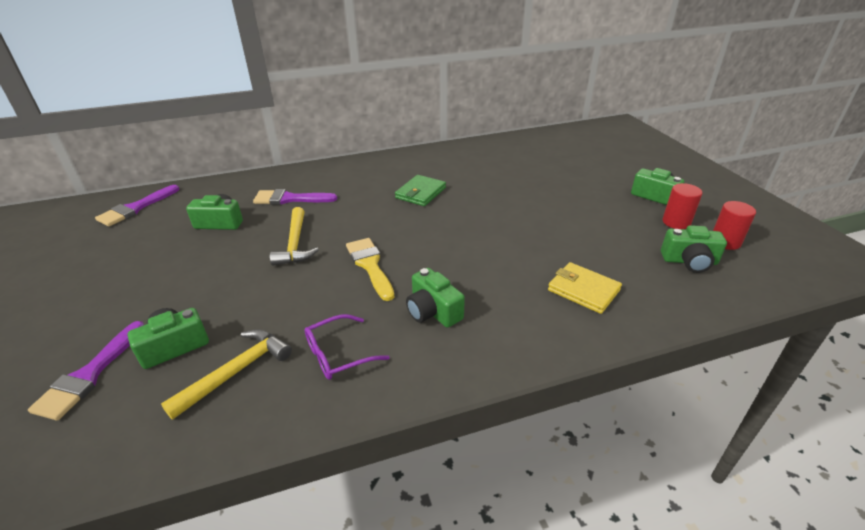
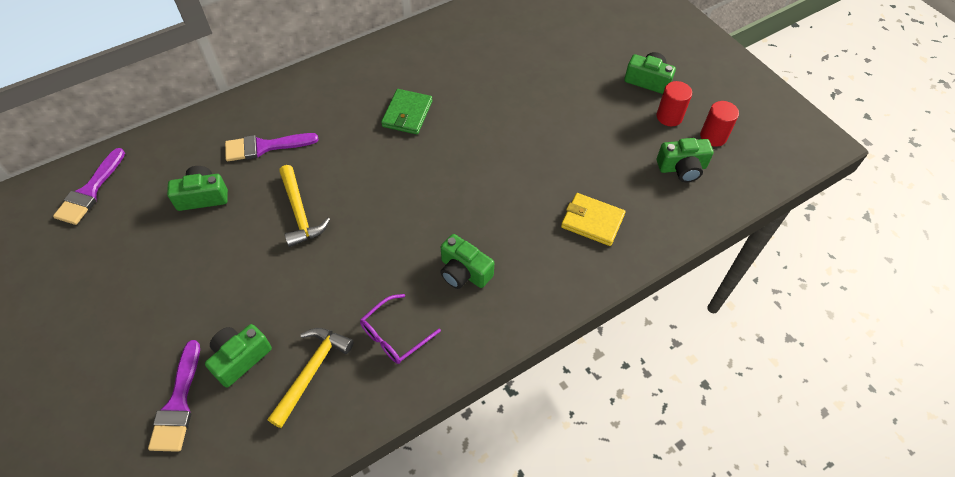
camera: 15 degrees left, 20 degrees up
(370, 265) = (387, 227): yellow brush -> none

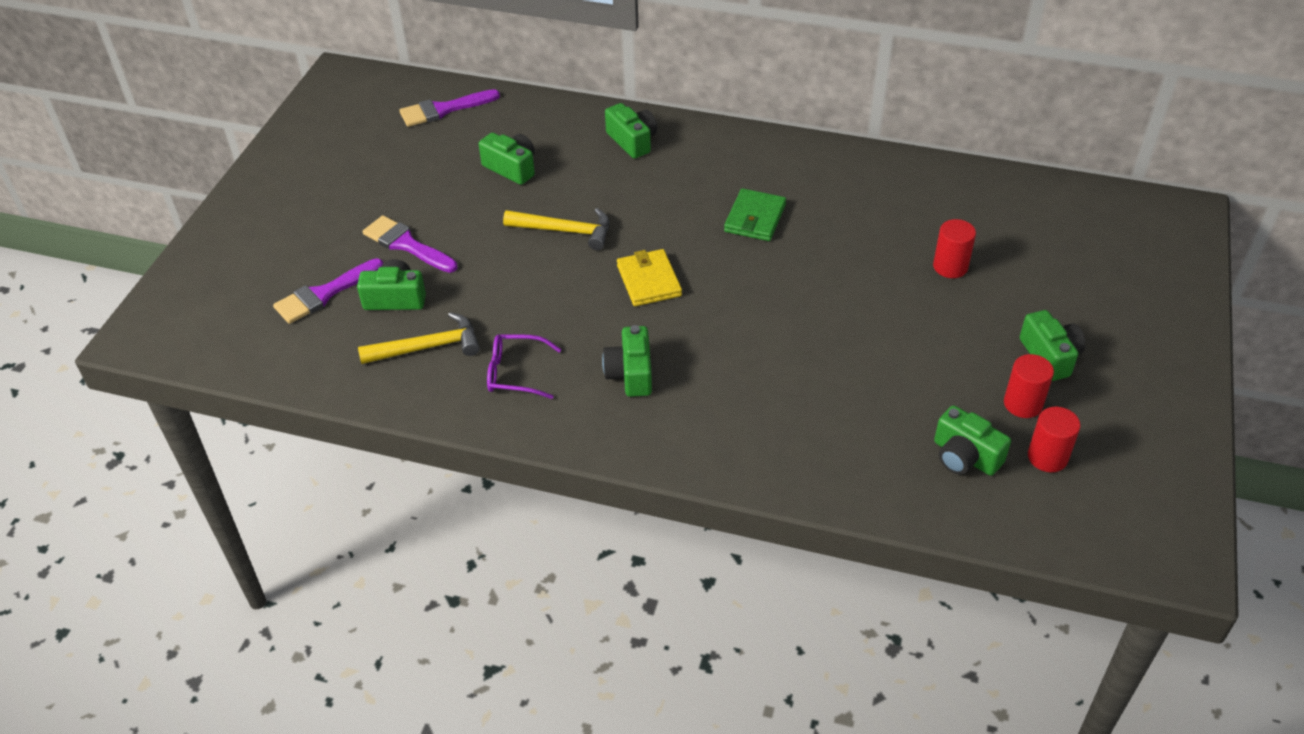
camera: 50 degrees right, 10 degrees down
(265, 117) = (632, 141): none -> green camera
(265, 147) = (603, 163): purple brush -> purple brush (406, 244)
(299, 212) = (565, 231): yellow hammer -> yellow hammer turned 105 degrees counterclockwise
(407, 114) = (755, 218): green wallet -> green wallet turned 45 degrees counterclockwise
(544, 66) = (950, 267): none -> red cylinder
(592, 221) = (801, 427): yellow wallet -> yellow wallet (649, 281)

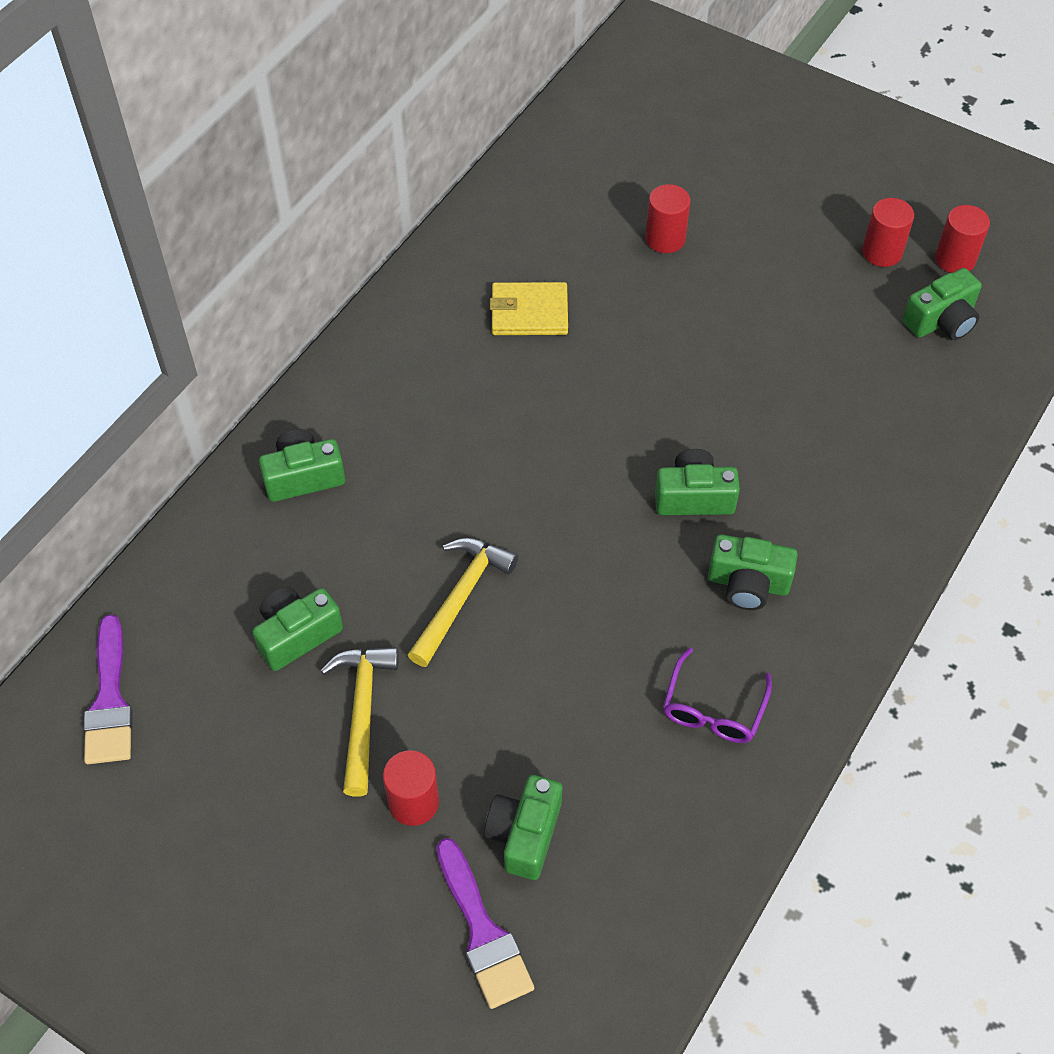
camera: 75 degrees left, 10 degrees up
(406, 244) = (413, 802): purple brush -> red cylinder
(427, 347) = (636, 806): yellow hammer -> yellow hammer (362, 712)
(649, 281) = (591, 526): yellow wallet -> yellow wallet (529, 312)
(755, 218) = (516, 387): green wallet -> none
(1050, 356) = (822, 208): green camera -> green camera (694, 497)

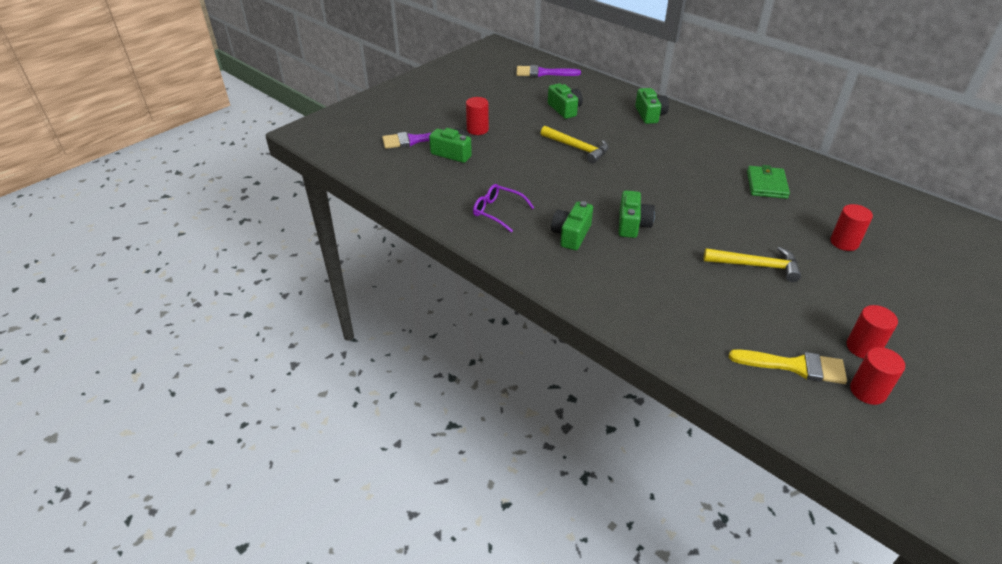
camera: 100 degrees right, 15 degrees down
(362, 712) = (523, 121): yellow hammer -> yellow hammer (756, 266)
(529, 312) = (766, 184): yellow wallet -> green wallet
(941, 321) = (794, 366): green camera -> yellow brush

